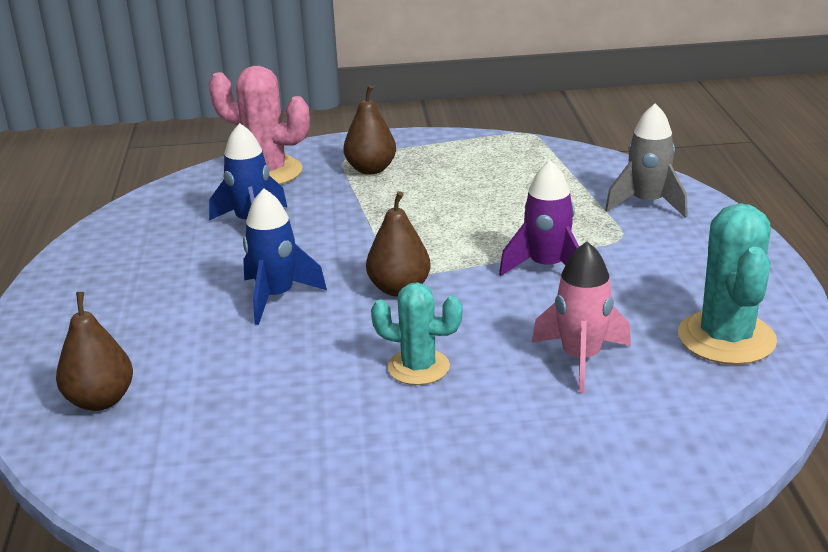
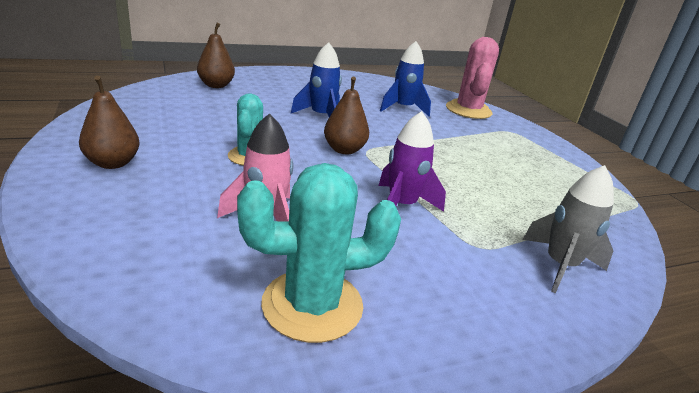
camera: 70 degrees right, 0 degrees up
(371, 169) = (502, 139): brown pear -> brown pear (112, 163)

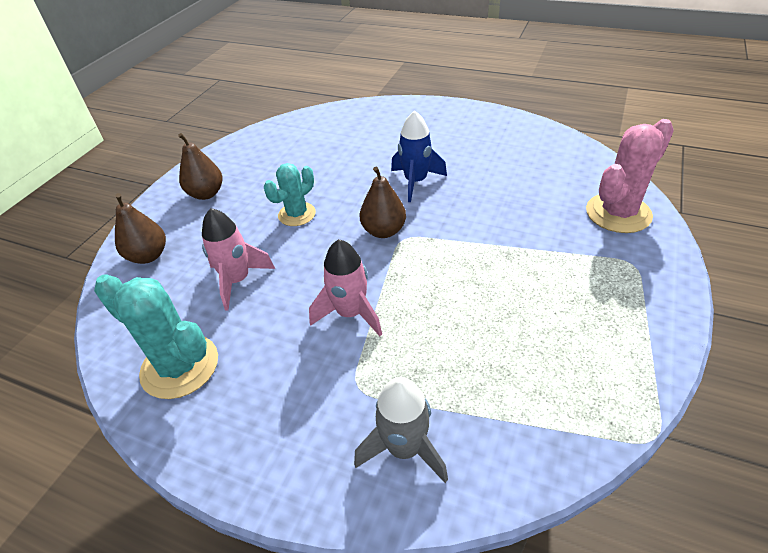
camera: 50 degrees right, 15 degrees up
(216, 85) = (366, 120): brown pear -> brown pear (148, 256)
(402, 206) = (350, 313): purple rocket -> pink rocket
(403, 108) = (526, 190): blue rocket -> none

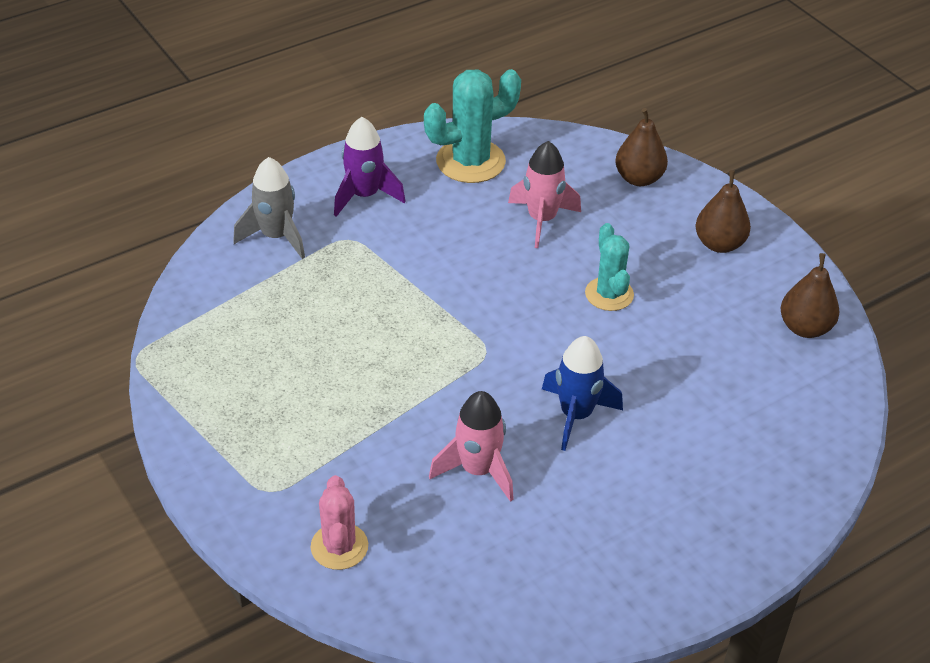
camera: 120 degrees right, 0 degrees up
(286, 416) = (364, 196): none -> purple rocket
(350, 313) = (425, 268): pink rocket -> pink rocket (477, 470)
(384, 231) = (513, 343): brown pear -> brown pear (805, 328)
(618, 213) = (339, 546): pink cactus -> pink cactus, size x0.64

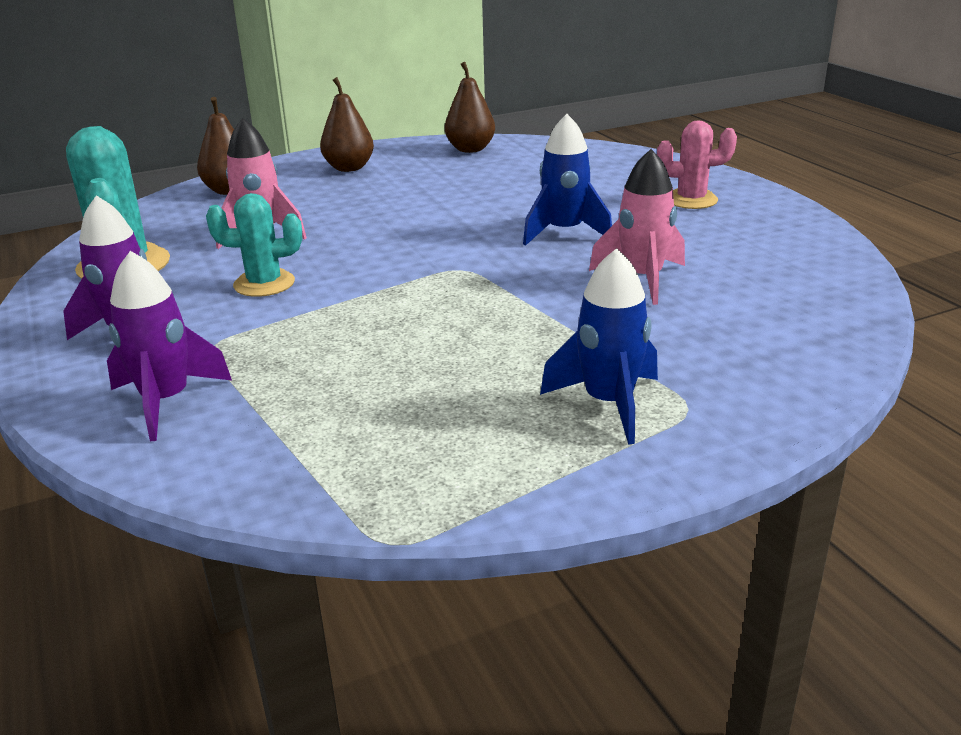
camera: 80 degrees left, 15 degrees down
(273, 447) = (609, 404): none -> blue rocket
(276, 236) = (166, 401): grey rocket -> purple rocket
(339, 546) = (772, 358): pink cactus -> pink cactus (691, 200)
(609, 294) = (396, 211): turquoise cactus -> turquoise cactus (264, 284)

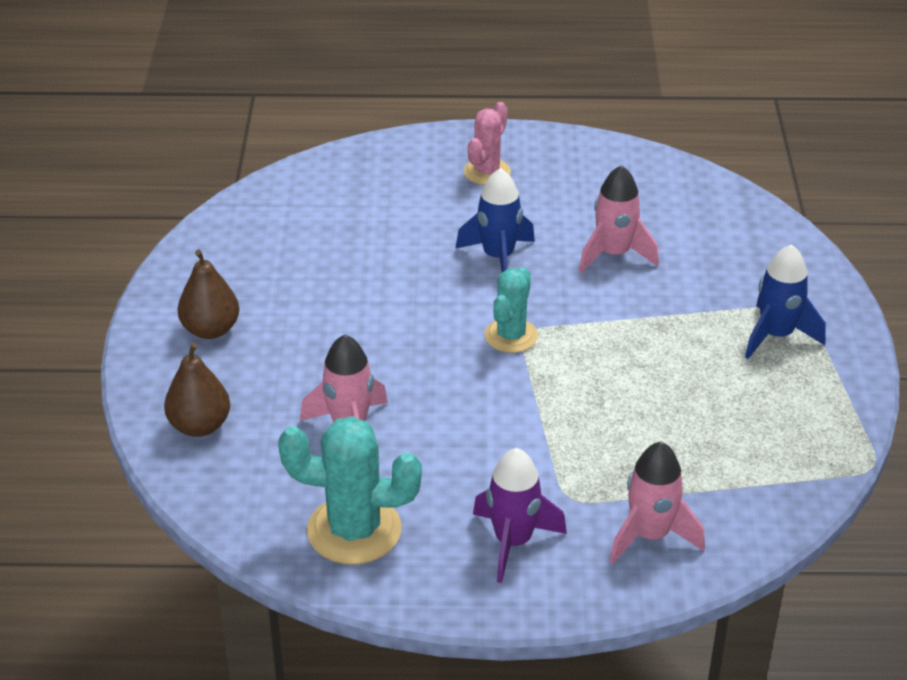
camera: 65 degrees left, 10 degrees up
(166, 401) = (650, 535): purple rocket -> pink rocket
(264, 284) = (471, 447): turquoise cactus -> turquoise cactus (511, 336)
(470, 149) = (235, 238): brown pear -> none

